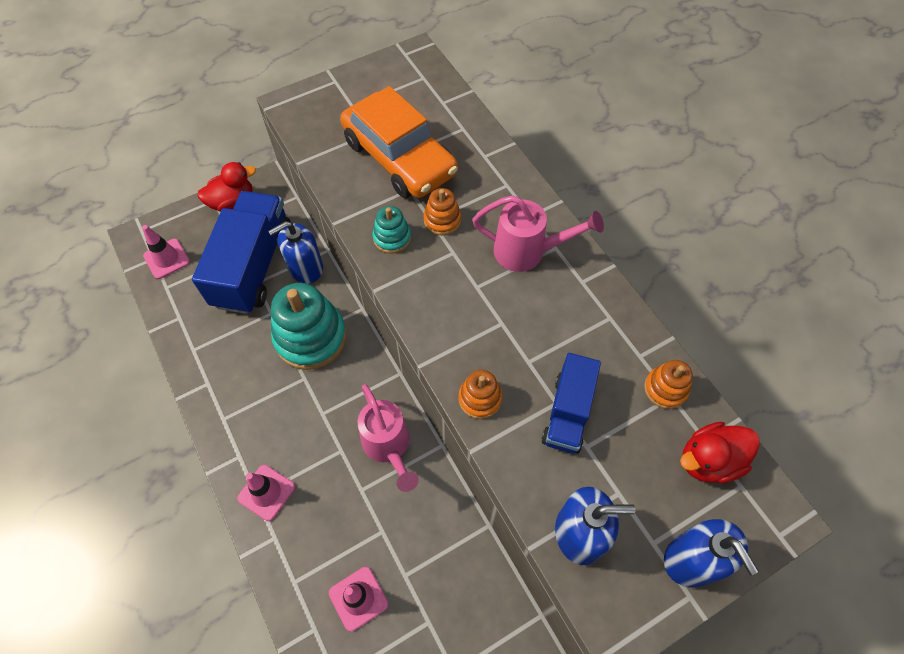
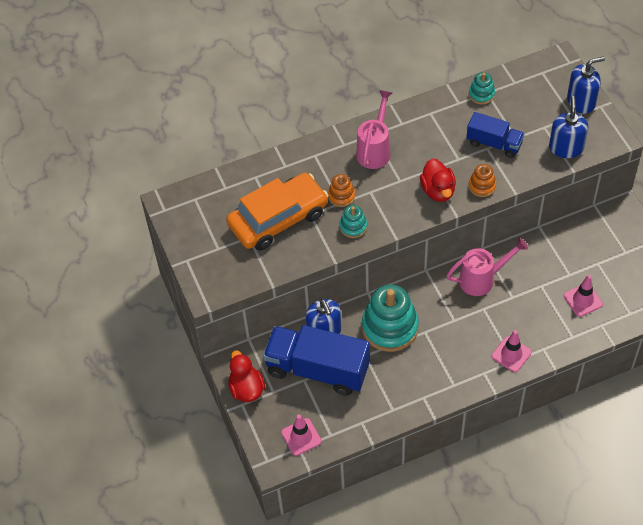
camera: 80 degrees left, 5 degrees down
(665, 389) = (481, 94): orange stacking toy -> turquoise stacking toy
(708, 460) = (527, 83): red duck -> red duck (438, 190)

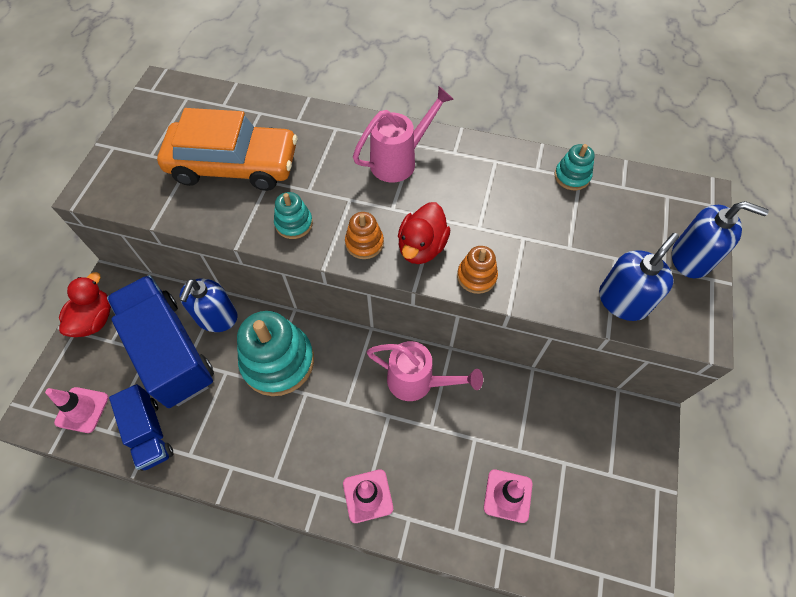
camera: 35 degrees right, 5 degrees up
(341, 196) = (317, 184): orange stacking toy -> orange stacking toy (364, 243)
(494, 143) = (536, 238): blue truck -> blue truck (149, 433)

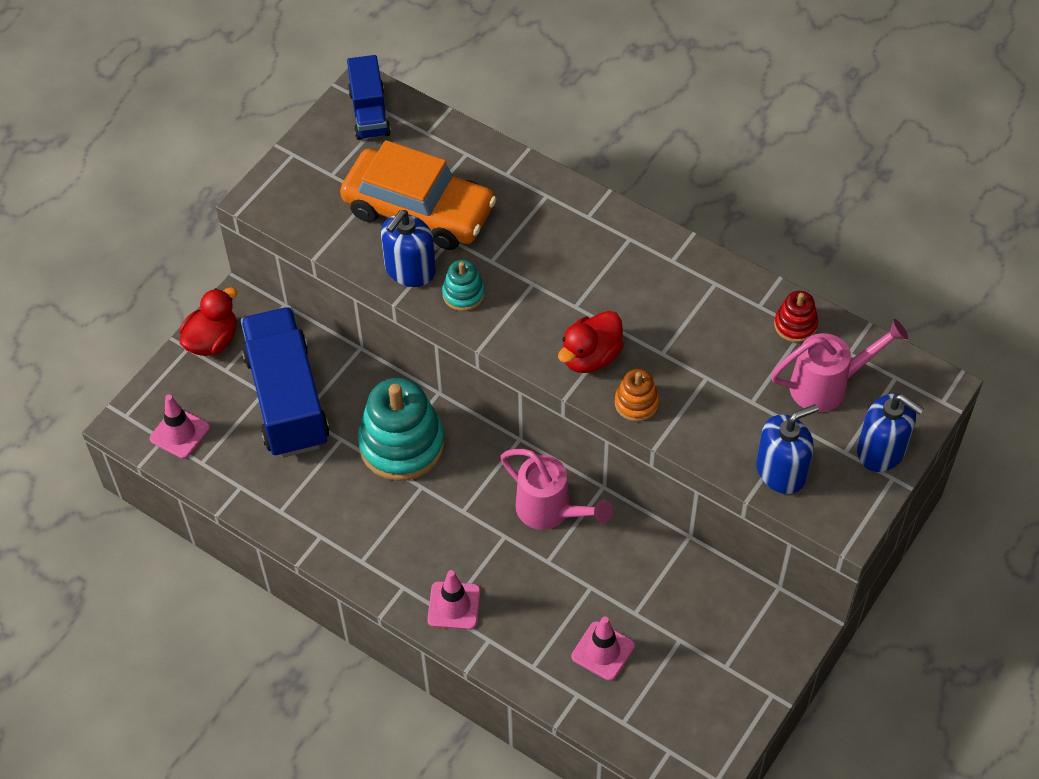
camera: 20 degrees right, 5 degrees down
(149, 433) = (244, 477): blue truck -> blue truck (369, 113)
(217, 317) = (347, 376): blue soap dispenser -> blue soap dispenser (410, 270)
(364, 243) = (531, 335): orange stacking toy -> none
(399, 161) = (605, 254): pink watering can -> pink watering can (827, 385)
(572, 176) = (795, 325): turquoise stacking toy -> red stacking toy

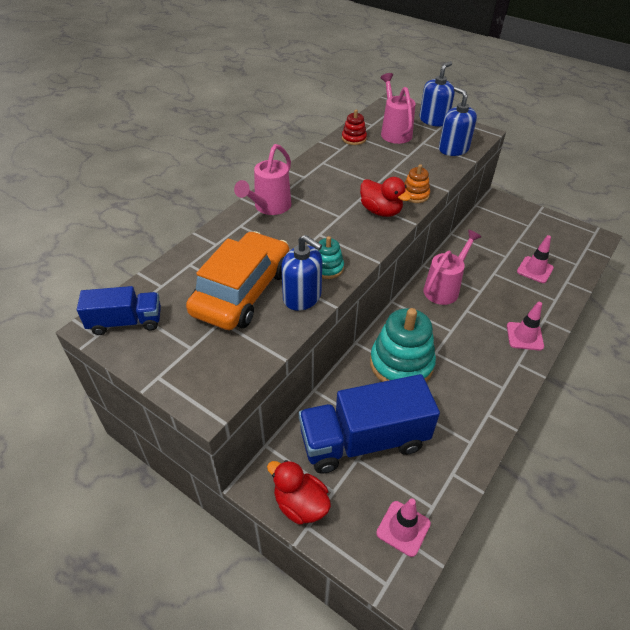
camera: 90 degrees left, 10 degrees down
(590, 223) = (269, 207): none -> pink watering can

